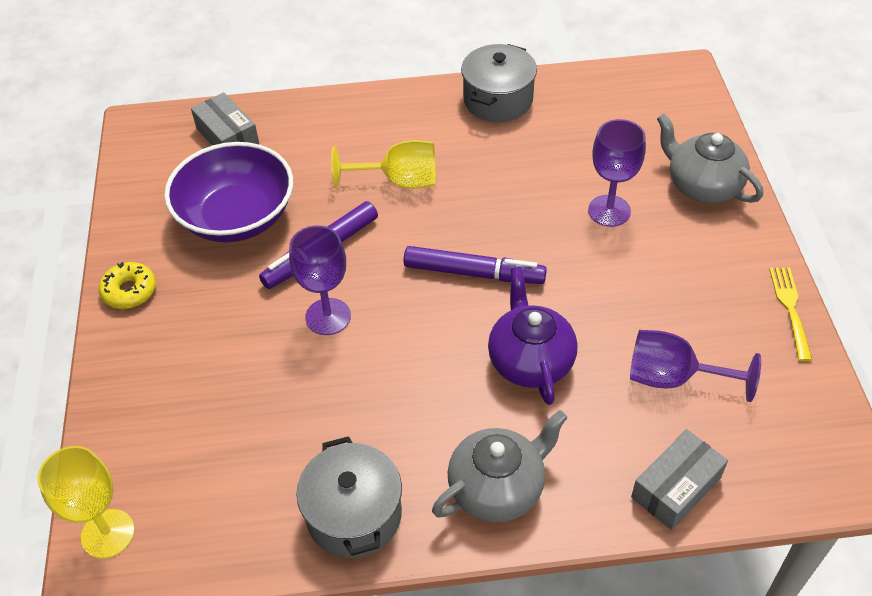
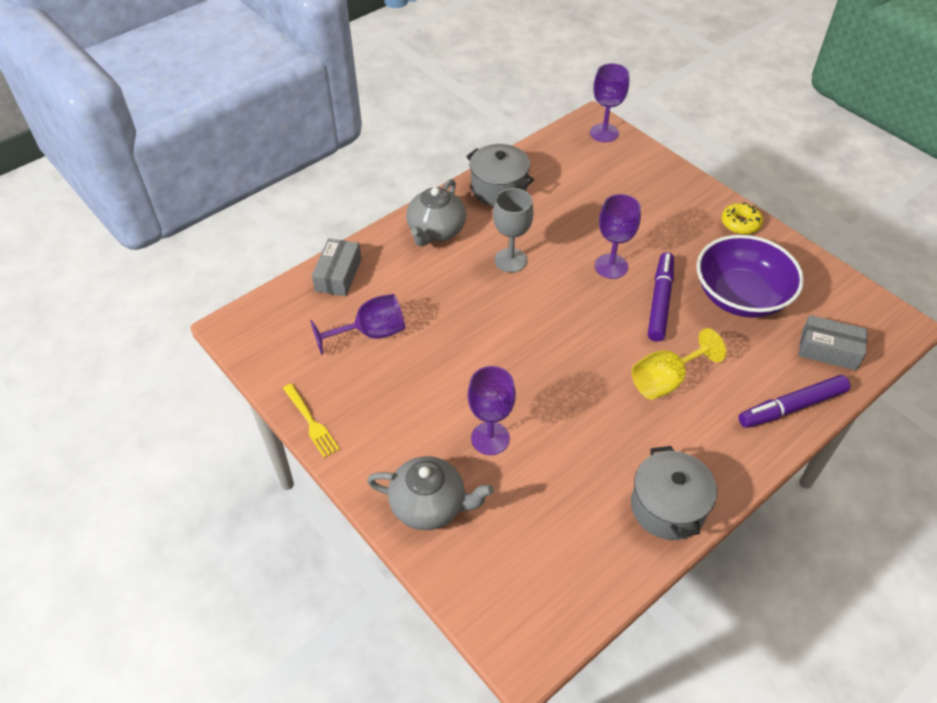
camera: 145 degrees right, 0 degrees up
(108, 533) = (604, 133): yellow goblet -> purple goblet
(435, 387) = (511, 260): none -> grey goblet
(474, 273) = (548, 338): purple marker -> purple marker (791, 407)
(530, 360) = (467, 301): purple teapot -> none

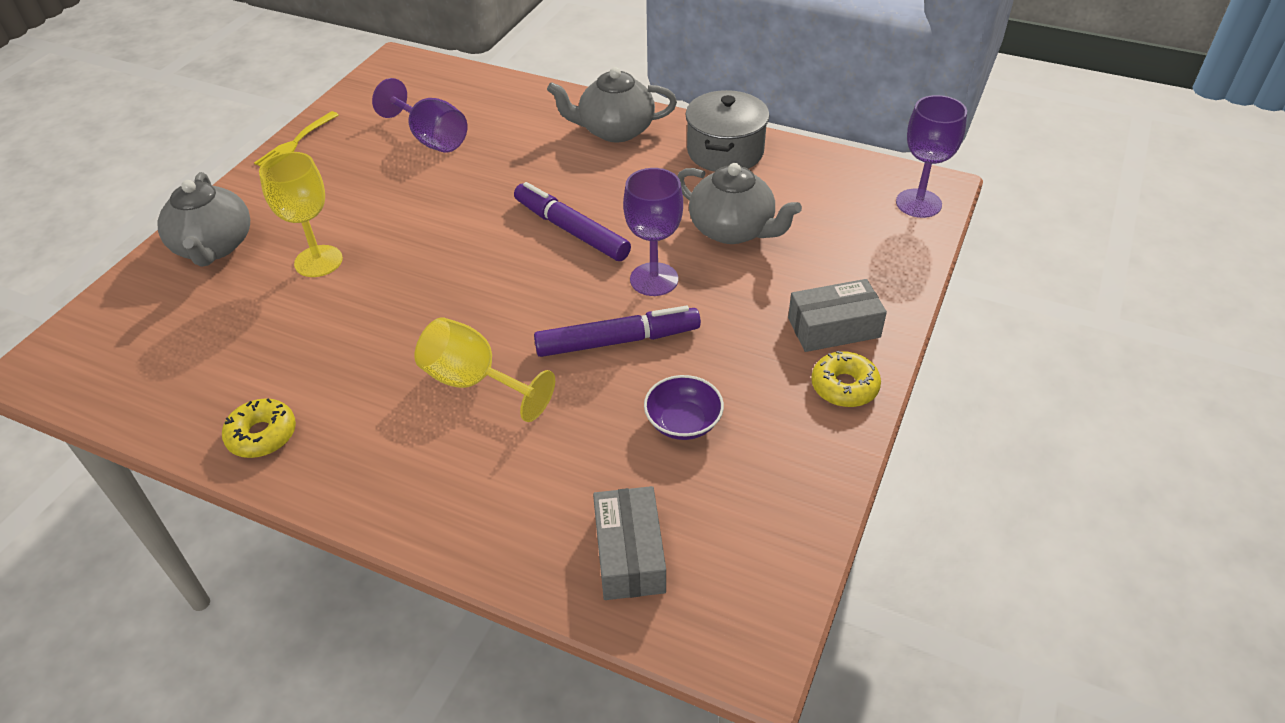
camera: 65 degrees right, 5 degrees down
(338, 275) = (503, 93): grey box -> grey box (833, 327)
(490, 438) = (318, 261): purple goblet -> yellow goblet
(511, 260) = (605, 196): grey goblet -> none
(583, 215) = (733, 230): none -> grey teapot
(668, 507) = (262, 435): grey pot -> yellow donut
(741, 296) = (683, 422): purple bowl -> purple bowl, size x0.47
(791, 407) = (486, 529): purple marker -> purple marker (571, 230)

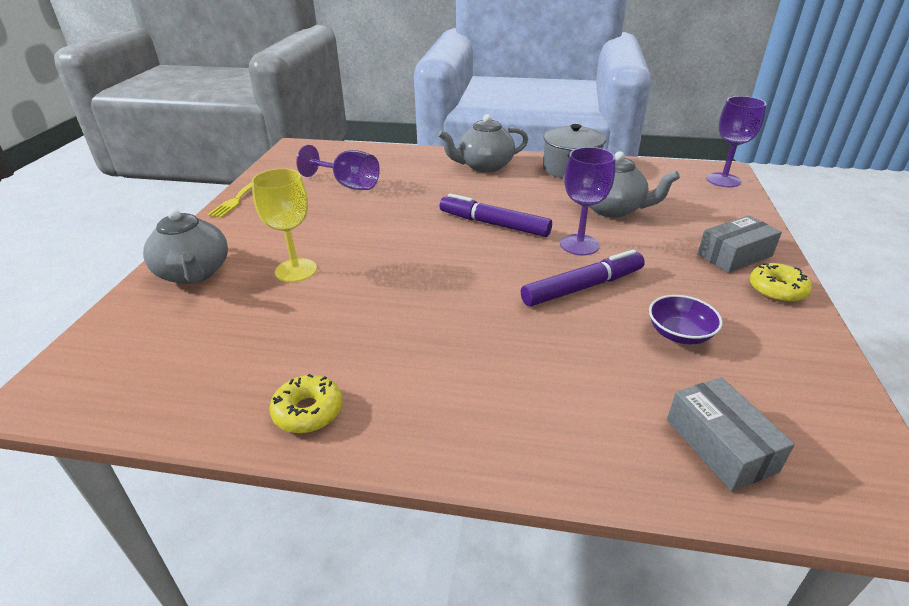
camera: 15 degrees left, 10 degrees down
(475, 382) = (485, 334): yellow goblet -> none

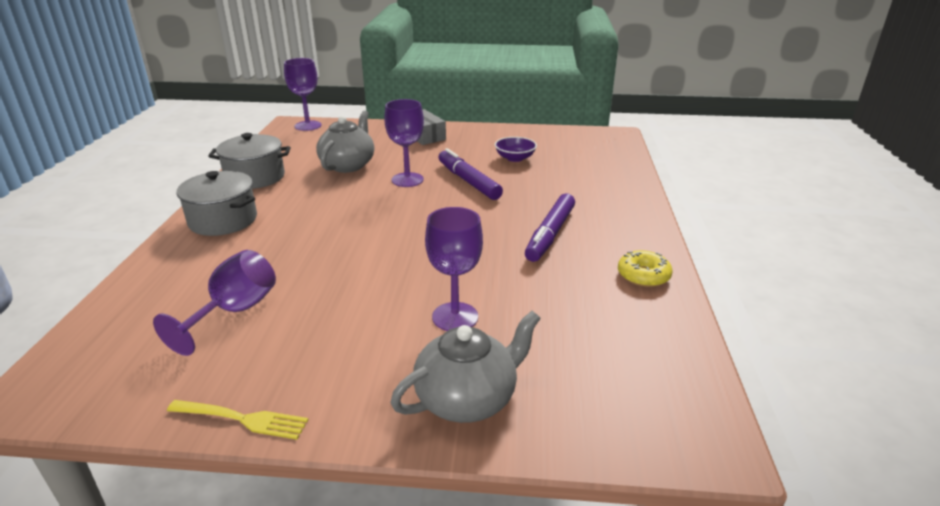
camera: 95 degrees left, 5 degrees down
(296, 270) = (455, 317): yellow goblet -> purple goblet
(484, 166) = (223, 220): grey teapot -> grey pot
(494, 224) = (366, 213): purple marker -> purple marker (550, 234)
(720, 445) = (600, 158): grey box -> none
(777, 290) = (464, 131): yellow donut -> none

